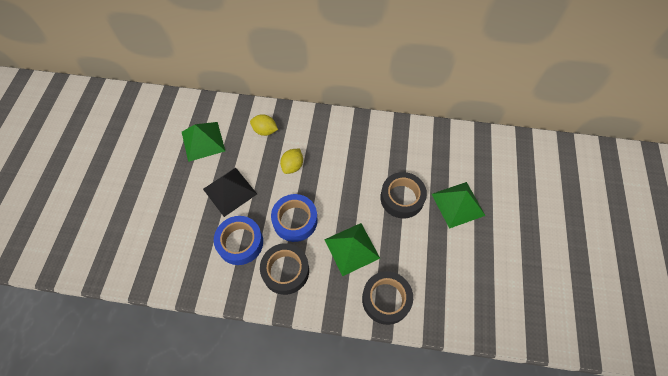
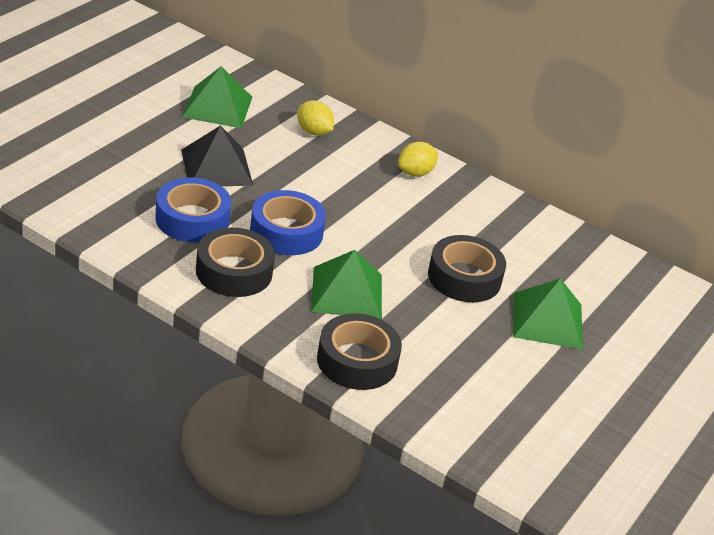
camera: 20 degrees right, 25 degrees down
(292, 166) = (325, 181): yellow lemon -> yellow lemon (415, 173)

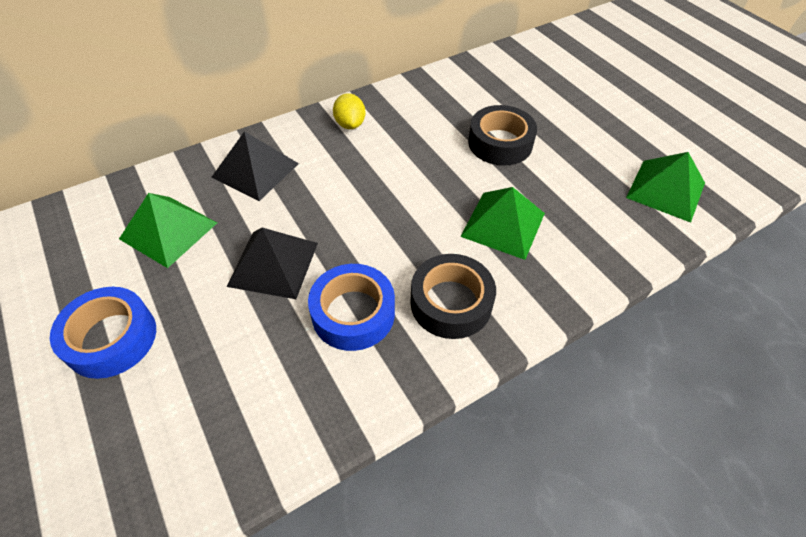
camera: 60 degrees left, 15 degrees up
(286, 232) = (401, 240): blue tape -> blue tape (111, 338)
(313, 132) = (255, 170): yellow lemon -> black pyramid
(357, 361) = (598, 248): black tape -> none
(547, 320) = (561, 116): green pyramid -> green pyramid (665, 190)

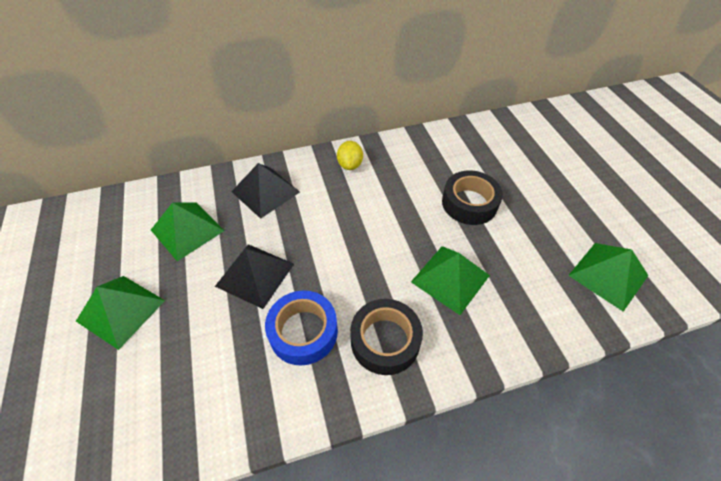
camera: 15 degrees right, 0 degrees up
(111, 338) = (120, 310): blue tape -> green pyramid

